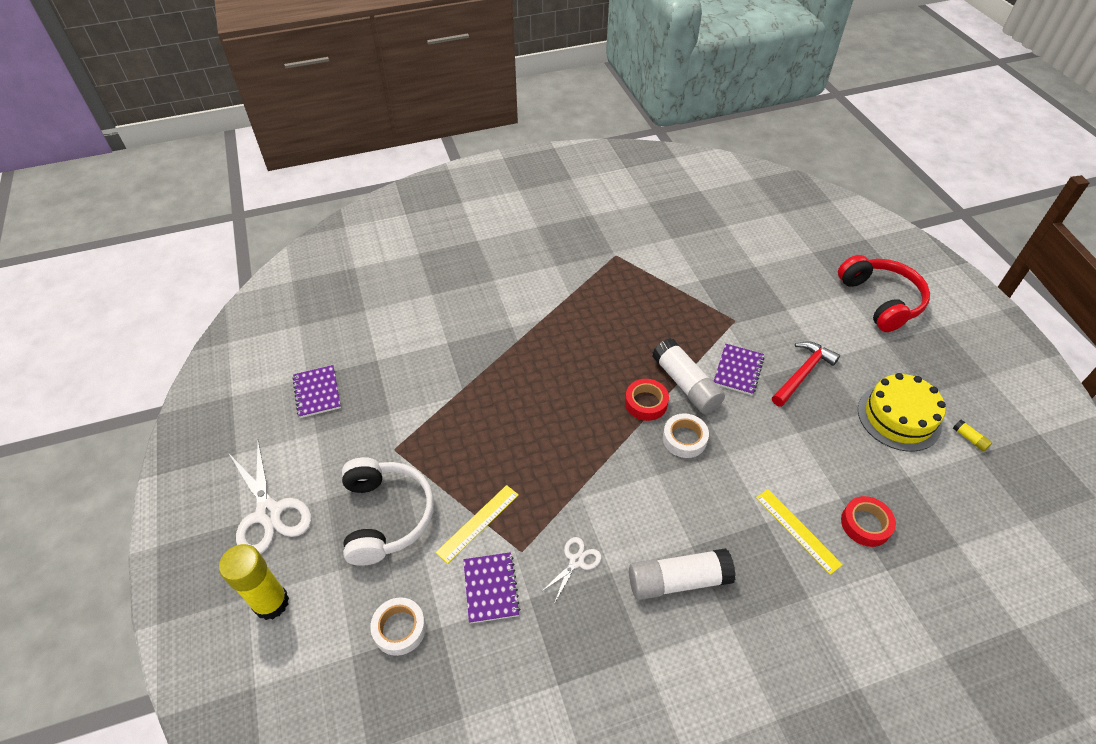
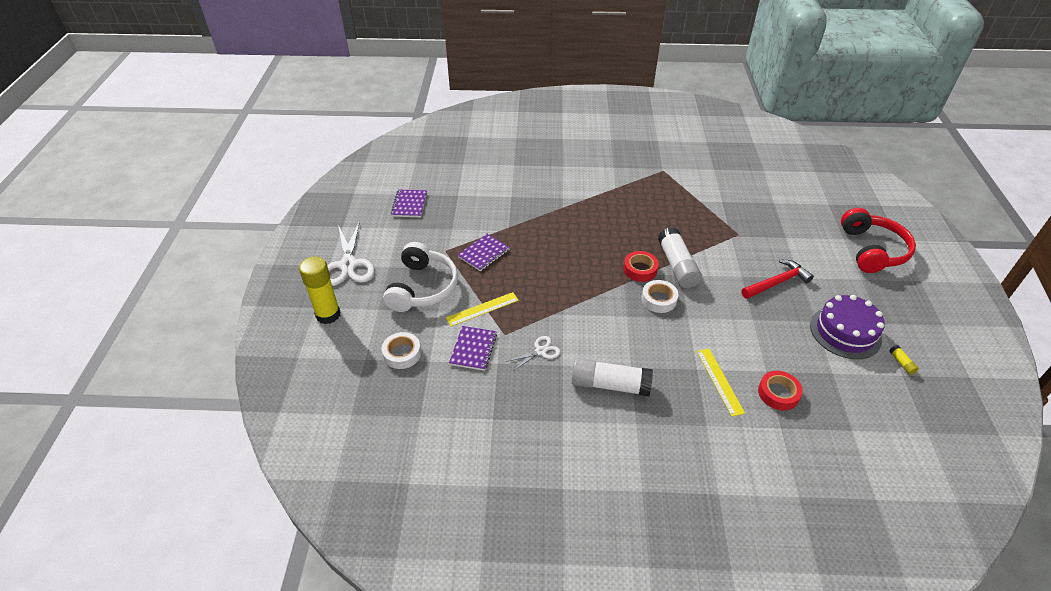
camera: 20 degrees right, 5 degrees down
(738, 370) = (724, 267): purple notebook -> purple notebook (483, 253)
(899, 417) = (845, 332): yellow cake -> purple cake

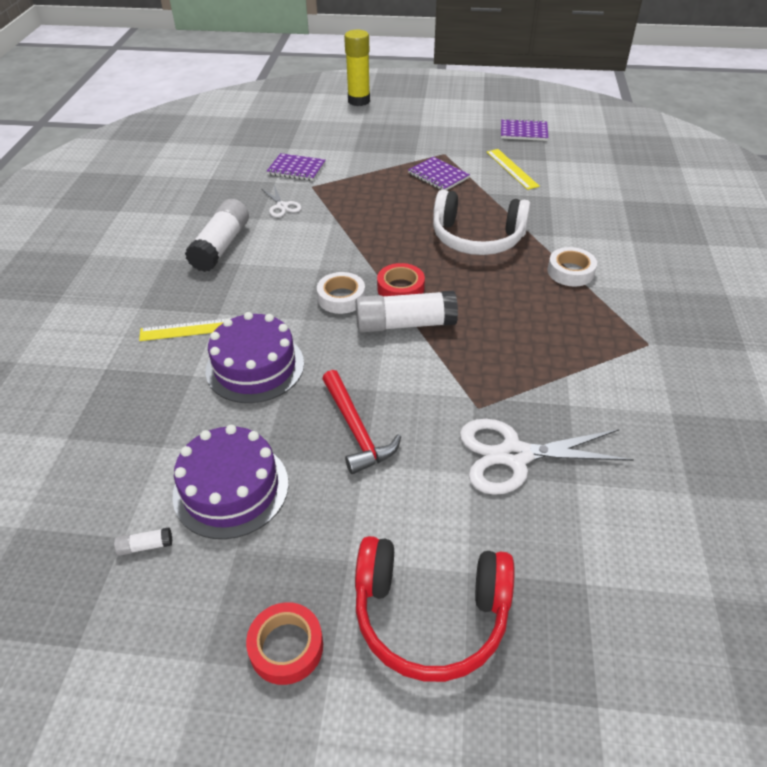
camera: 95 degrees right, 0 degrees up
(348, 265) = (424, 105): white scissors -> white scissors (514, 455)
(402, 353) = (302, 135): white tape -> white tape (570, 272)
(422, 287) = (387, 142): white headphones -> white headphones (477, 238)
(482, 309) = (350, 174): yellow ruler -> yellow ruler (512, 169)
(745, 337) = (255, 366): none -> purple cake
(778, 393) = (153, 378): red tape -> red tape (286, 647)
(901, 363) = (145, 546): yellow glue stick -> white glue stick

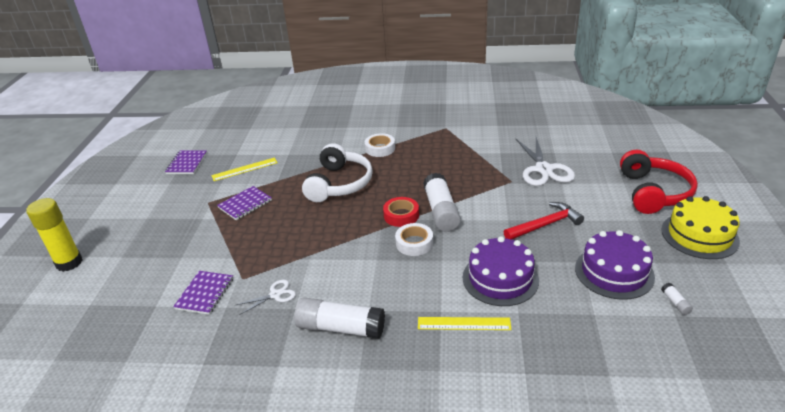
camera: 90 degrees left, 10 degrees down
(193, 329) = (464, 323): yellow ruler -> yellow ruler turned 75 degrees counterclockwise
(286, 647) = (699, 235): red tape -> yellow cake

